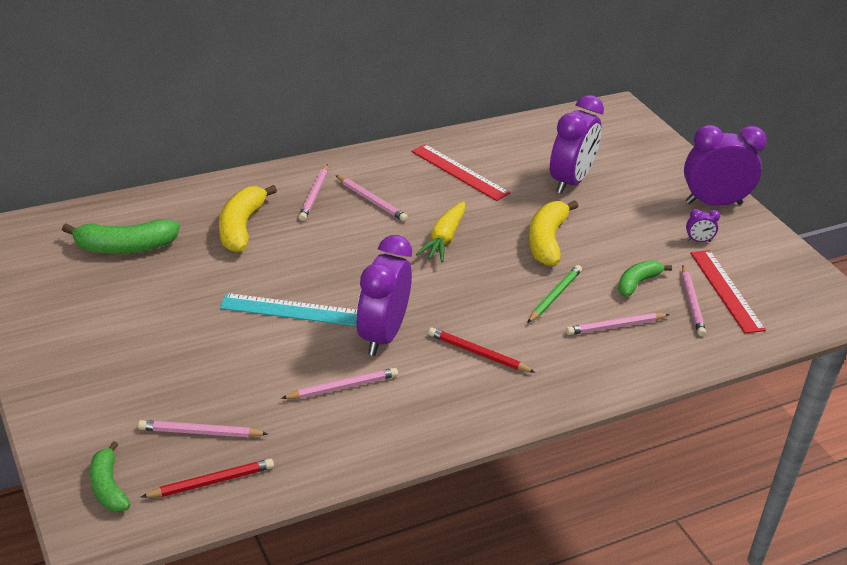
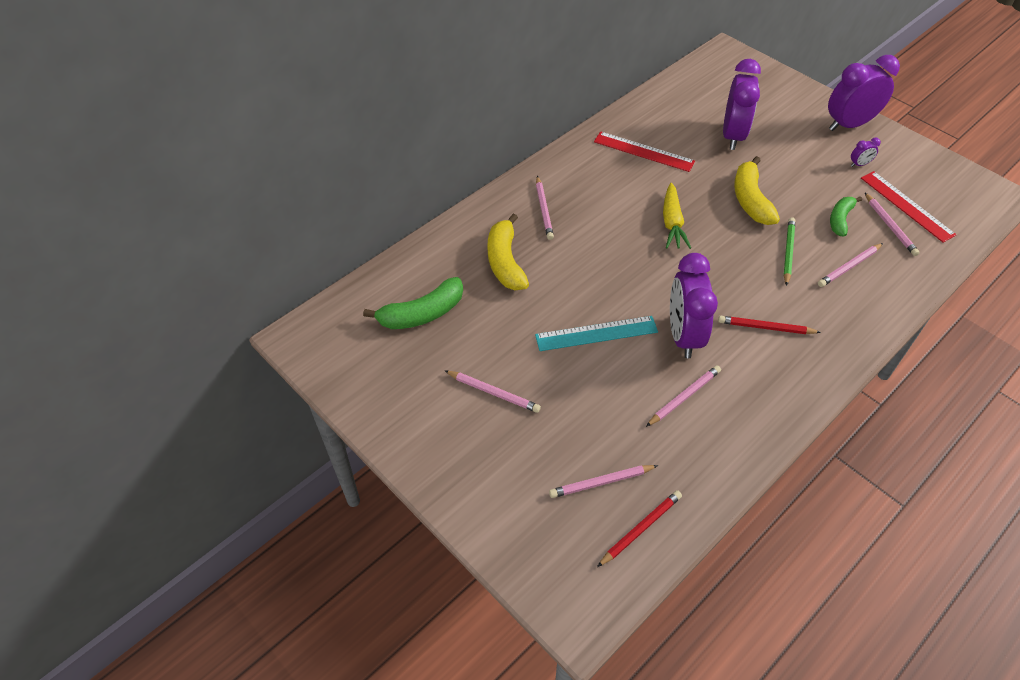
camera: 15 degrees left, 15 degrees up
(108, 487) = (562, 565): green banana -> none
(371, 201) = (593, 202): pink pencil -> pink pencil (493, 393)

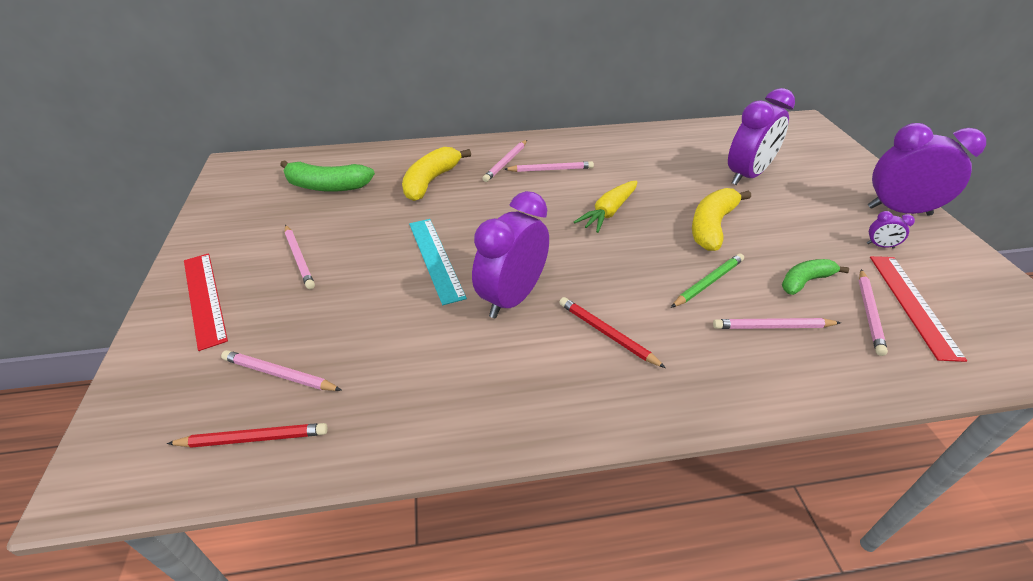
camera: 35 degrees right, 10 degrees down
(596, 333) = (436, 258): turquoise ruler -> turquoise ruler turned 45 degrees clockwise
(643, 151) = (642, 157): red ruler -> red ruler (204, 298)
(684, 397) = (448, 348): pink pencil -> pink pencil (551, 170)

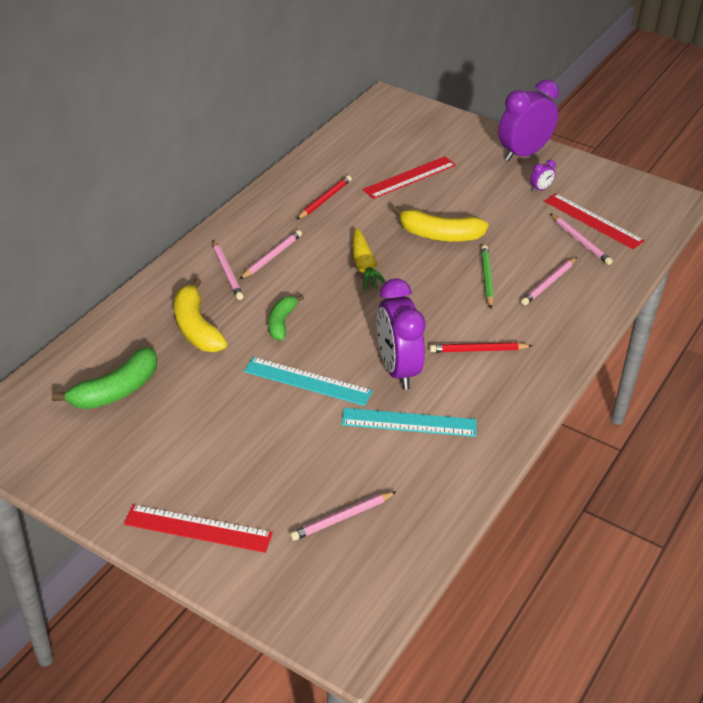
camera: 50 degrees left, 0 degrees up
(254, 439) = (391, 553): red pencil -> red pencil (325, 199)
(299, 258) = (211, 454): pink pencil -> none
(451, 345) = (409, 423): none -> turquoise ruler
(712, 226) = (440, 235): yellow banana -> yellow banana turned 60 degrees counterclockwise
(746, 176) = (410, 177): purple clock -> red ruler
(805, 281) = (531, 241): green banana -> green banana (281, 322)

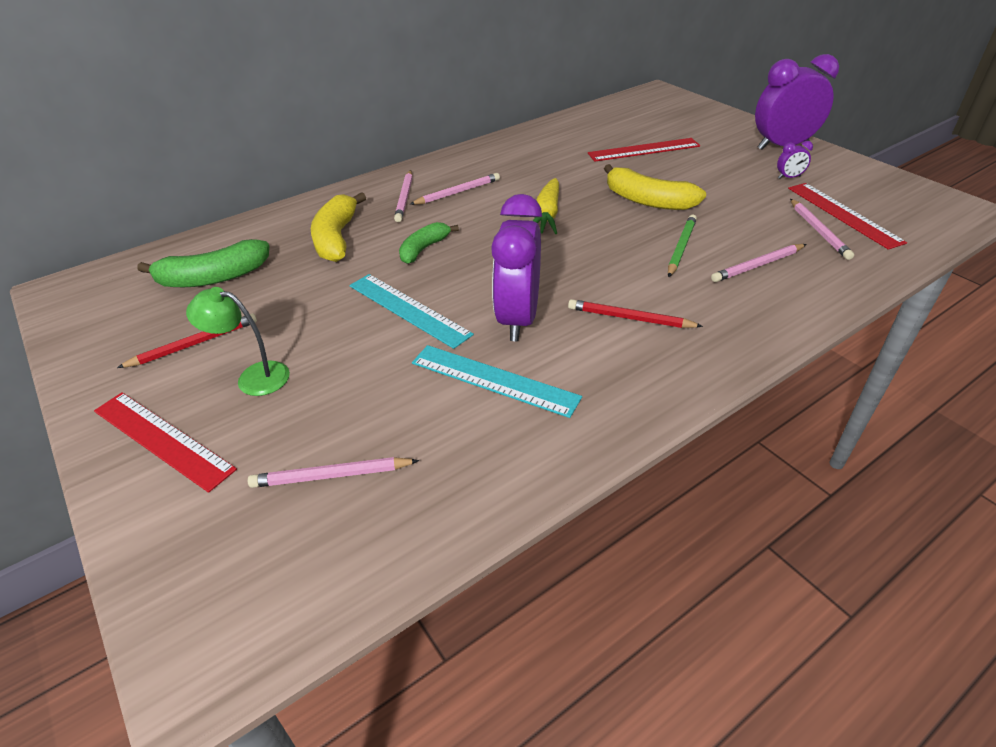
camera: 25 degrees right, 0 degrees up
(227, 466) = (253, 377): none -> green lamp
(325, 199) = (544, 156): red pencil -> red pencil (194, 344)

